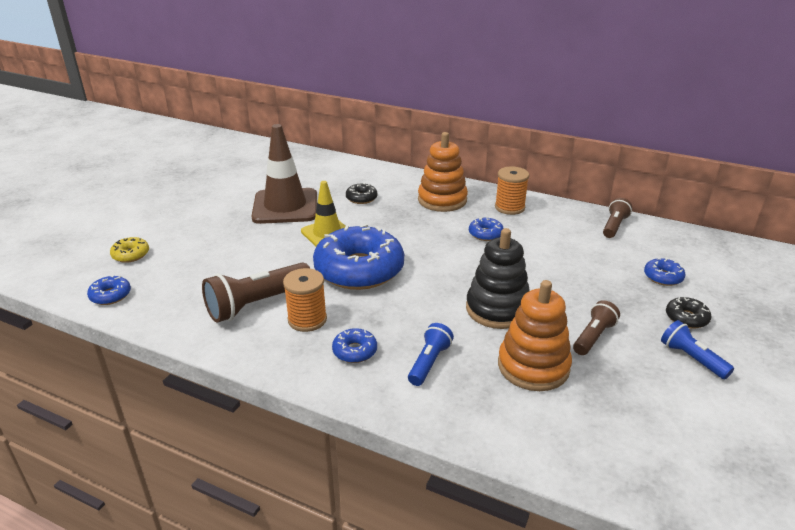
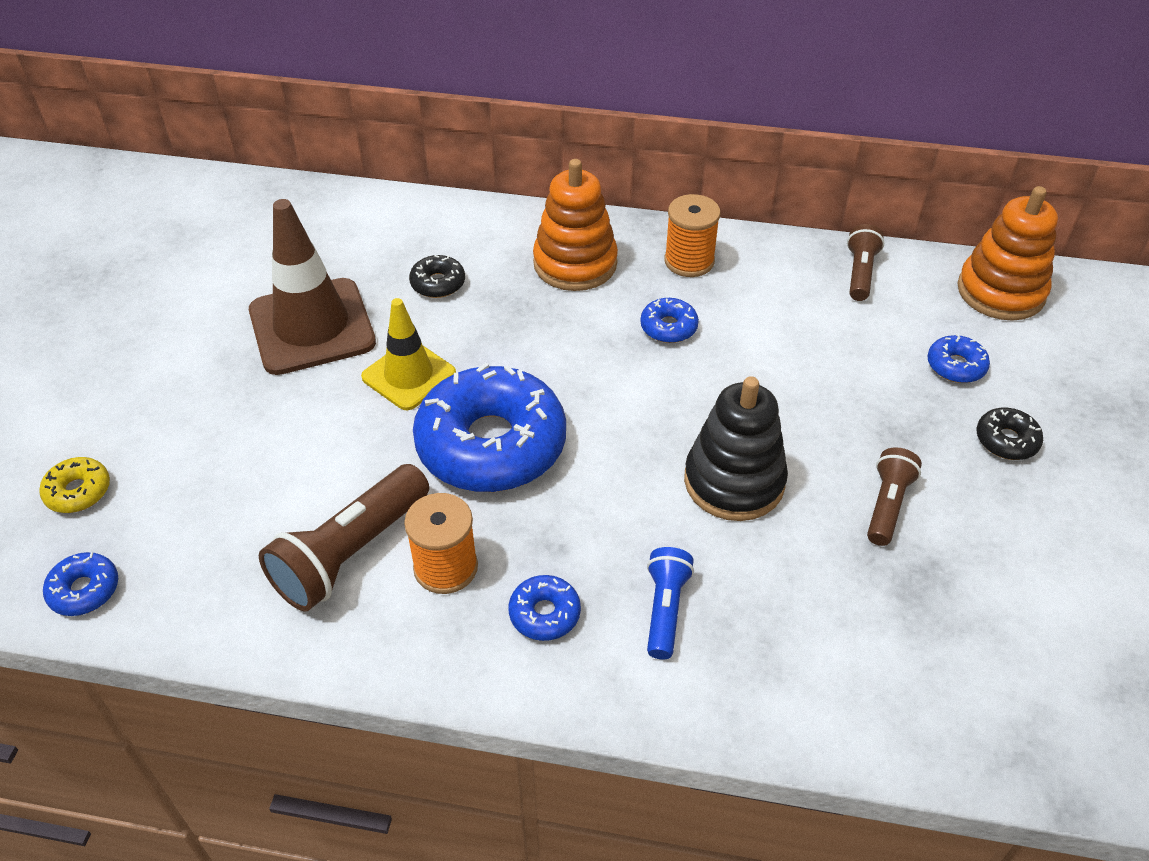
camera: 15 degrees left, 15 degrees up
(533, 366) = (818, 581): orange stacking toy -> orange stacking toy (1000, 292)
(691, 358) = (1030, 516): blue flashlight -> none

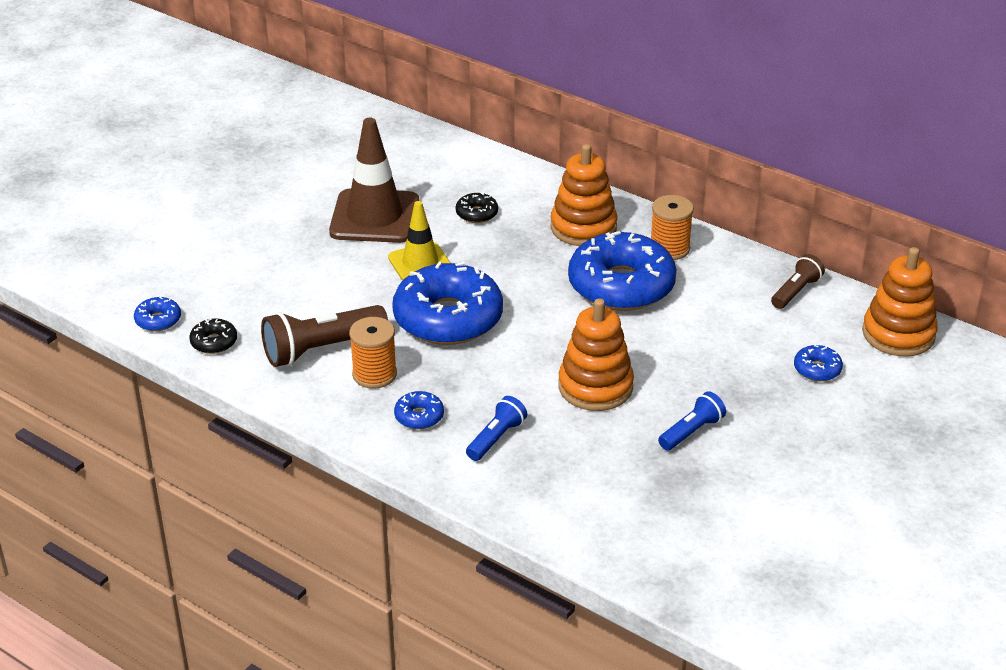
camera: 25 degrees right, 10 degrees down
(78, 491) = (180, 268): yellow donut -> none
(668, 327) = (621, 285): blue donut -> blue donut, size x2.37
(734, 481) = (595, 387): black stacking toy -> orange stacking toy
(887, 505) = (691, 432): brown flashlight -> blue flashlight
(1006, 440) = (813, 423): black donut -> black donut (214, 342)

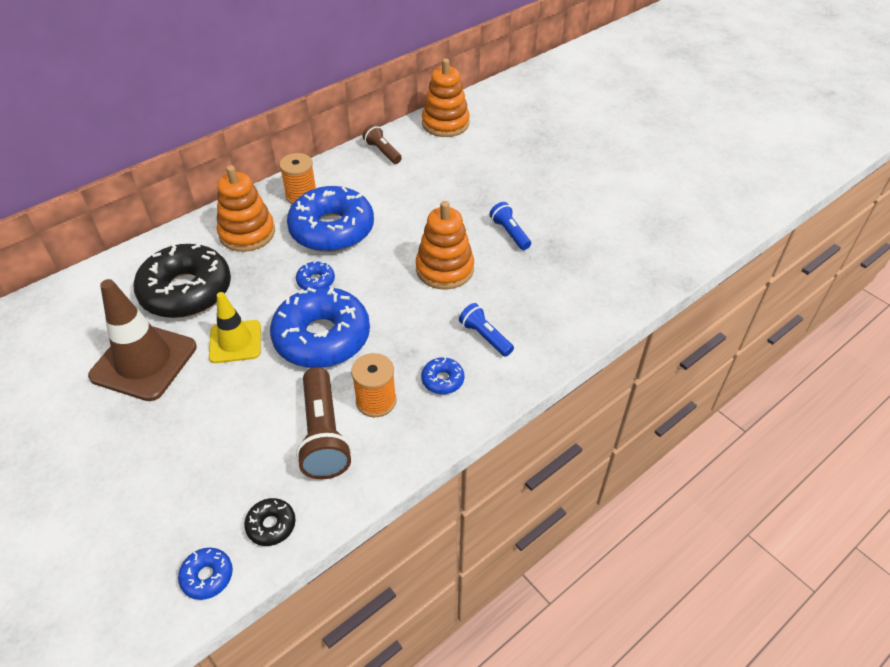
camera: 75 degrees left, 10 degrees up
(477, 214) = (186, 291): black donut -> black donut, size x2.37
(817, 369) = (466, 163): blue donut -> blue donut (316, 281)

